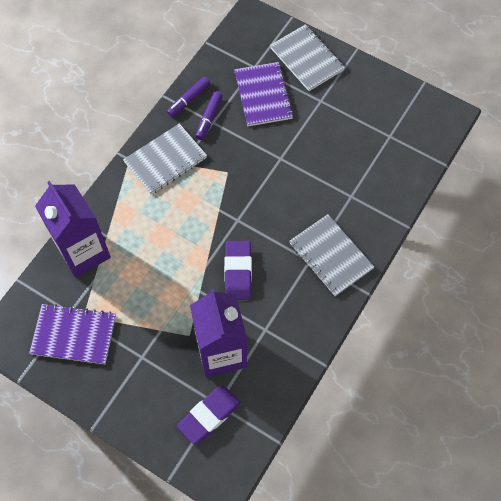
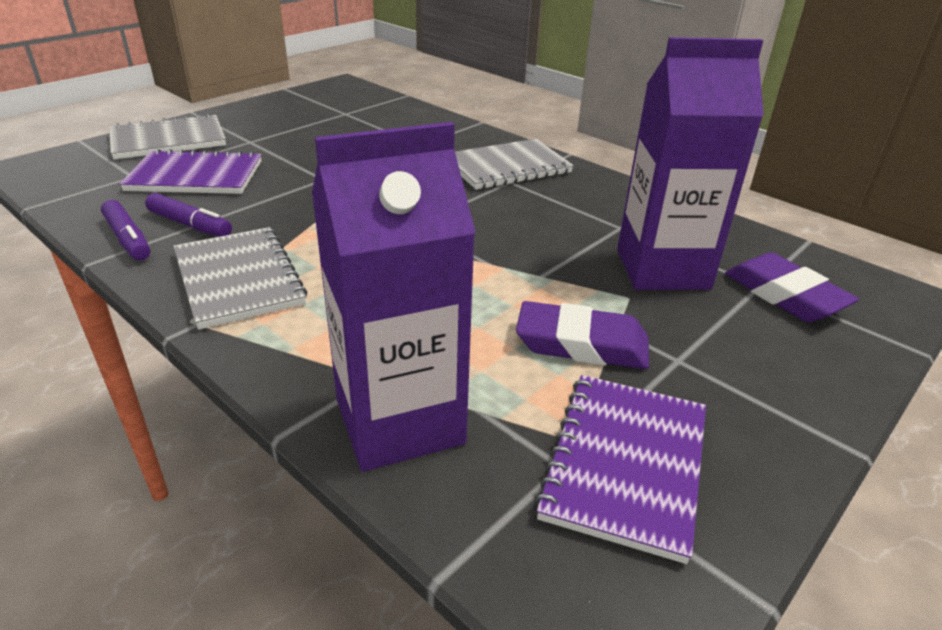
camera: 80 degrees left, 30 degrees down
(238, 272) = (512, 236): purple eraser -> purple eraser (581, 344)

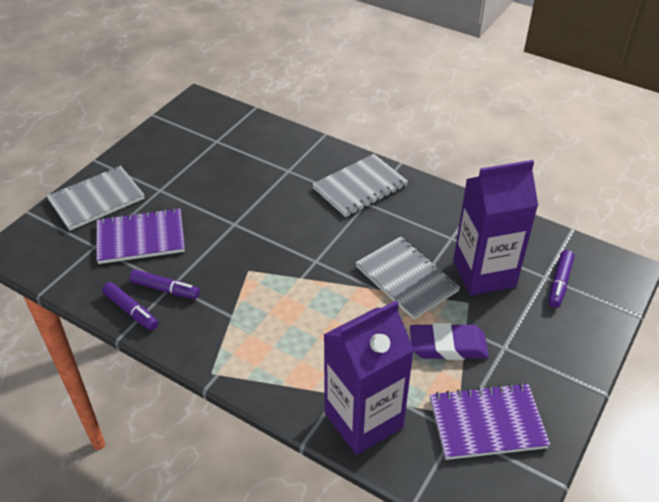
camera: 10 degrees left, 10 degrees up
(238, 279) = (223, 333): grey notebook -> grey notebook (406, 279)
(625, 463) = (487, 423): purple notebook -> purple notebook turned 75 degrees clockwise
(784, 295) = (559, 283): purple eraser -> purple marker

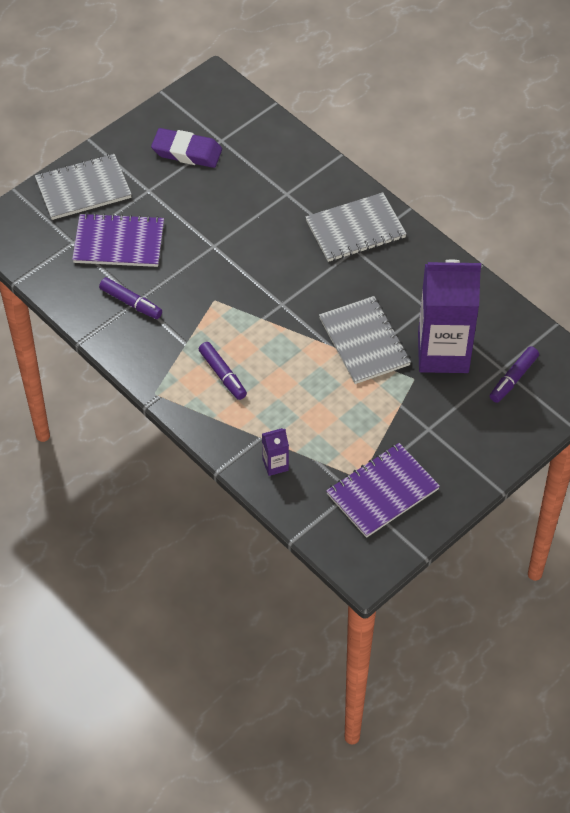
camera: 15 degrees right, 10 degrees up
(131, 311) = (95, 318): purple marker -> purple marker (222, 375)
(363, 420) = (275, 465): purple carton -> purple carton, size x0.41
(448, 346) = (377, 416): purple eraser -> purple eraser (187, 152)
(487, 423) = (382, 492): purple notebook -> purple notebook turned 45 degrees counterclockwise

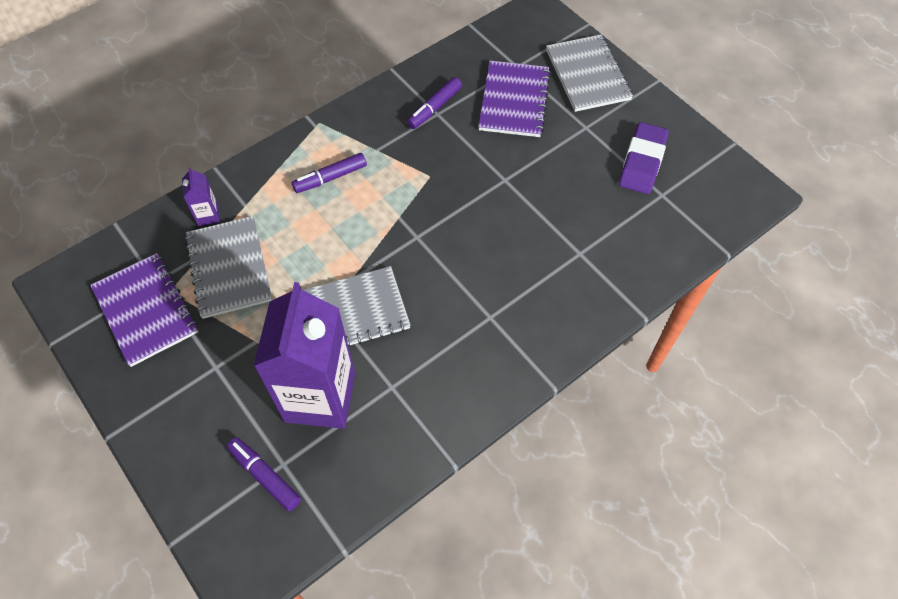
camera: 95 degrees right, 5 degrees up
(355, 229) = (521, 320): grey notebook -> grey notebook (229, 268)

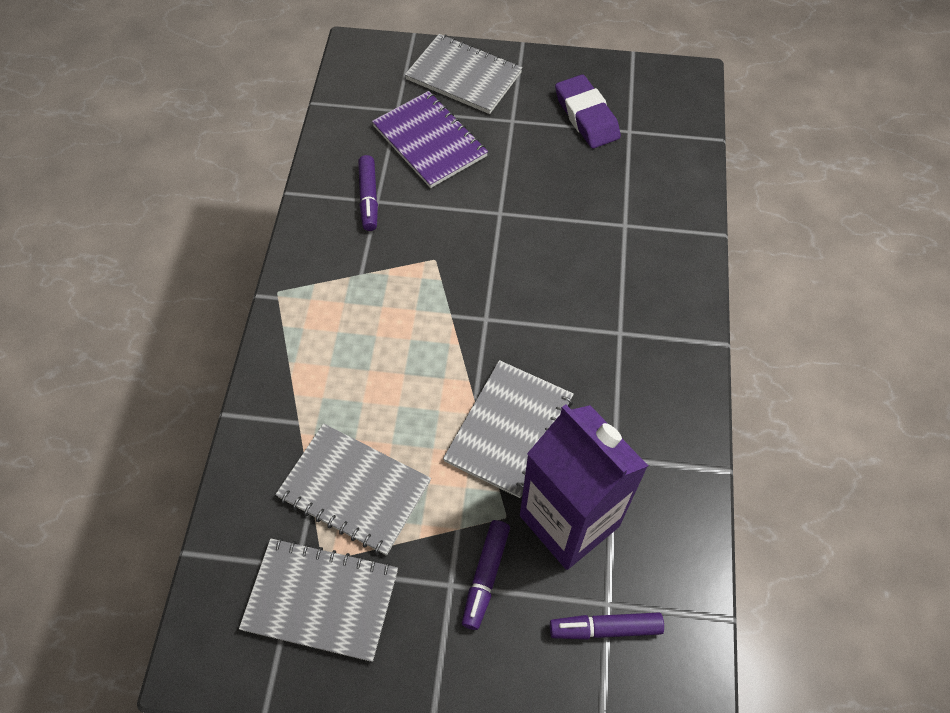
camera: 45 degrees left, 0 degrees up
(146, 310) = (321, 600): purple notebook -> grey notebook
(208, 215) = (273, 462): purple carton -> none
(330, 178) = (349, 331): purple marker -> purple marker (485, 576)

